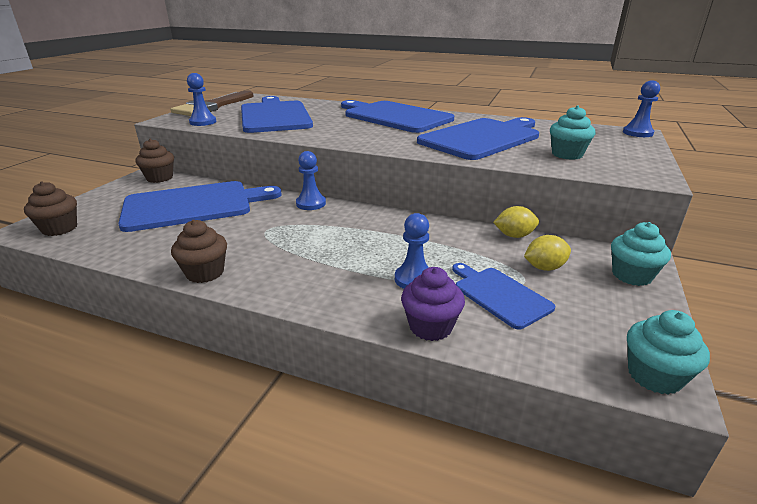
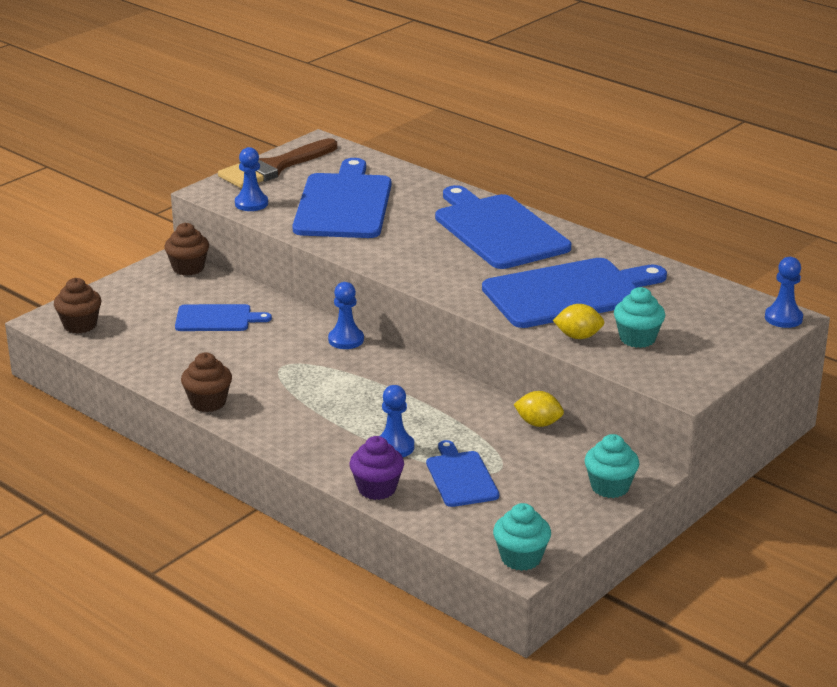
camera: 20 degrees right, 0 degrees up
(193, 205) = (216, 319): blue cutting board -> blue cutting board, size x0.53
(544, 267) = (531, 462): yellow lemon -> yellow lemon (578, 336)

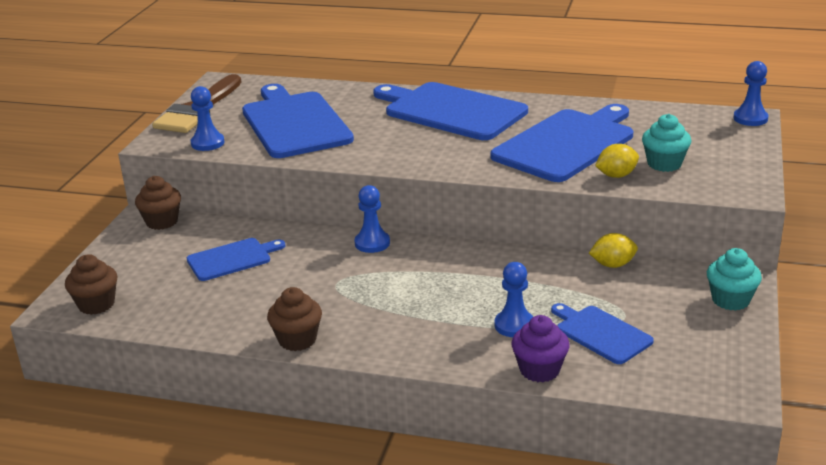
camera: 25 degrees left, 0 degrees up
(521, 558) = (734, 391): turquoise cupcake -> none

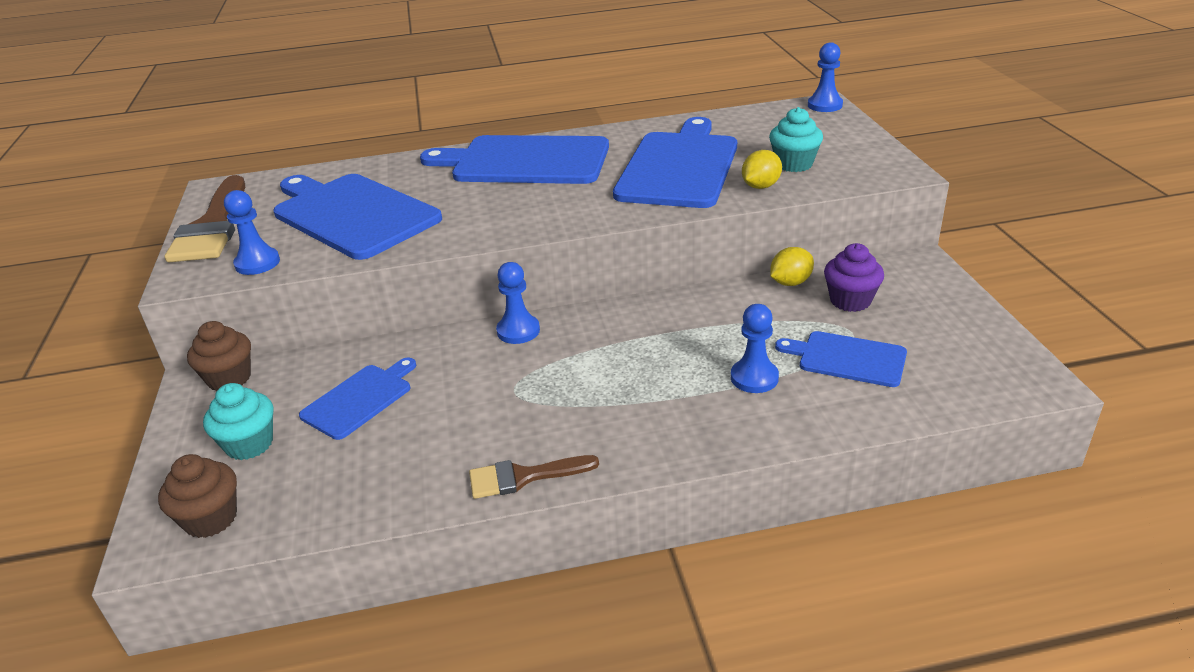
camera: 25 degrees left, 5 degrees up
(297, 340) = (523, 477): brown cupcake -> brown brush
(539, 370) = (826, 420): purple cupcake -> purple cupcake (850, 300)
(730, 300) = (931, 286): turquoise cupcake -> turquoise cupcake (249, 444)

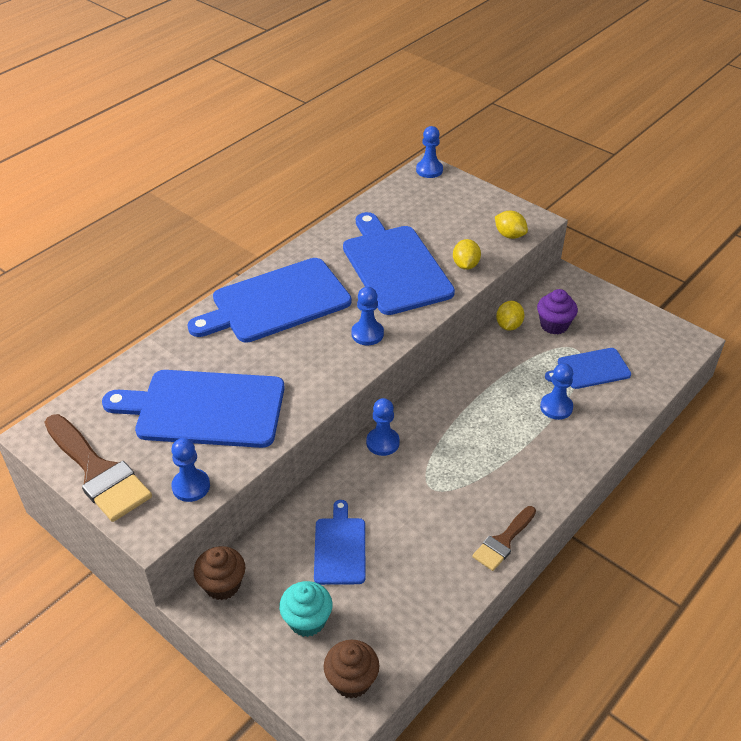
camera: 40 degrees left, 10 degrees up
(575, 209) = (367, 334): none -> blue pawn
(794, 164) = (465, 236): turquoise cupcake -> none
(850, 176) = (509, 235): none -> yellow lemon

